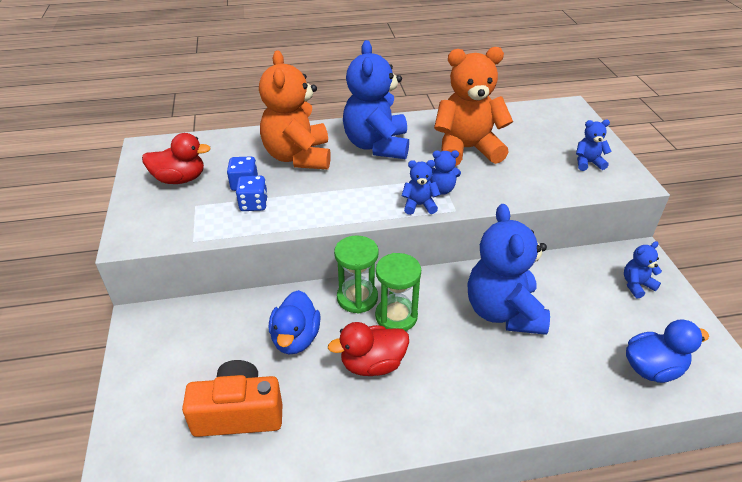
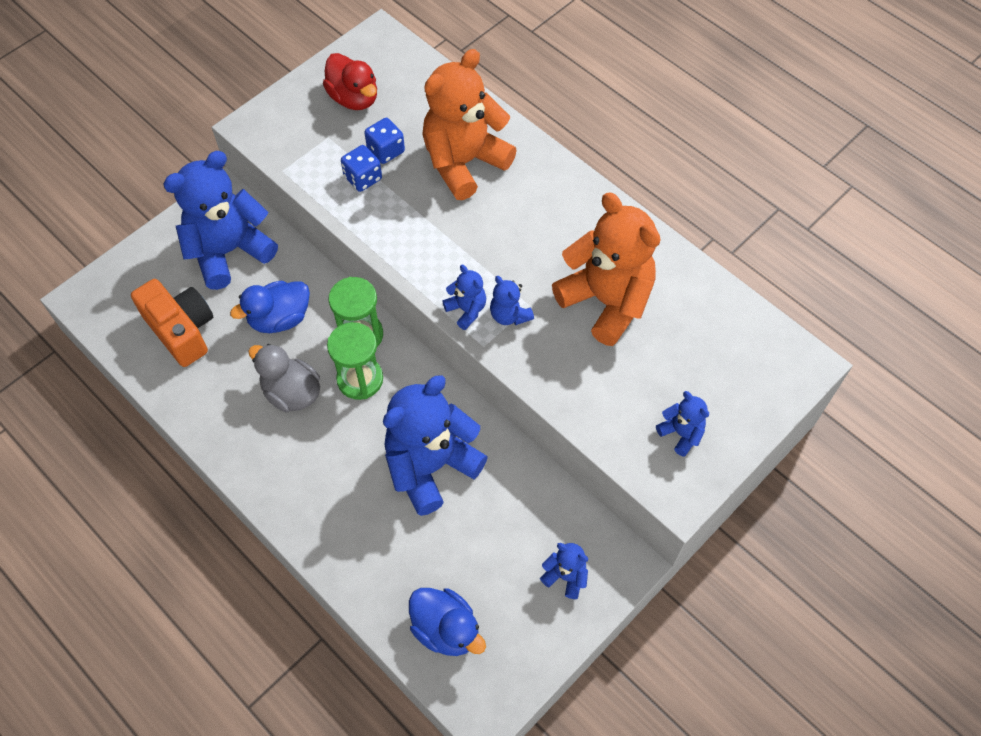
camera: 55 degrees right, 20 degrees up
(372, 364) = (291, 392): red duck -> grey duck
(377, 145) = (542, 215): blue teddy bear -> blue teddy bear (229, 251)

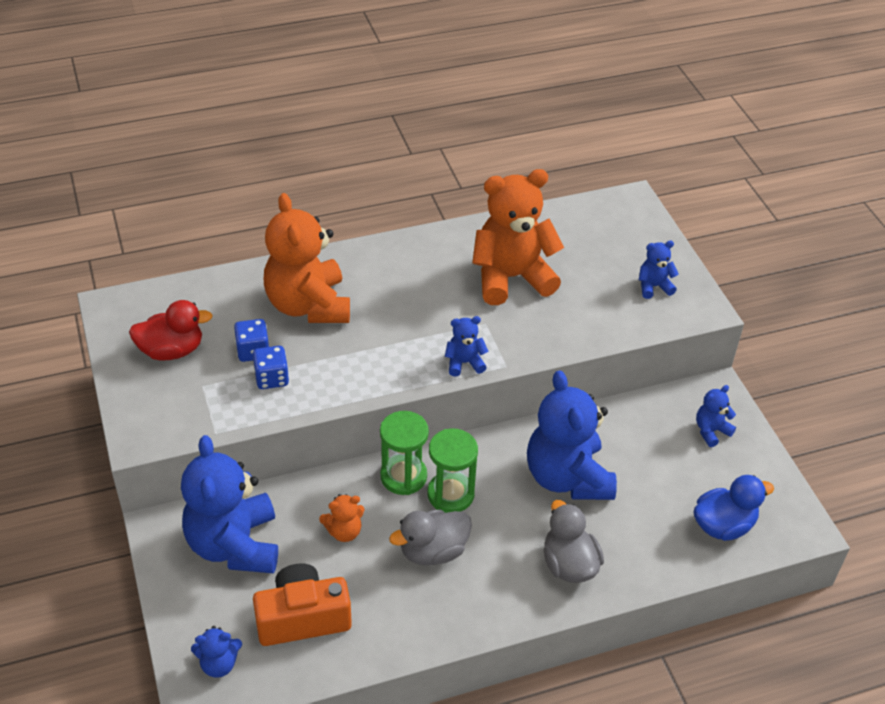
camera: 65 degrees left, 15 degrees down
(280, 318) = (344, 531): blue duck -> orange teddy bear
(330, 506) = (569, 564): none -> grey duck
(509, 315) = (487, 338): blue teddy bear -> blue teddy bear (219, 664)

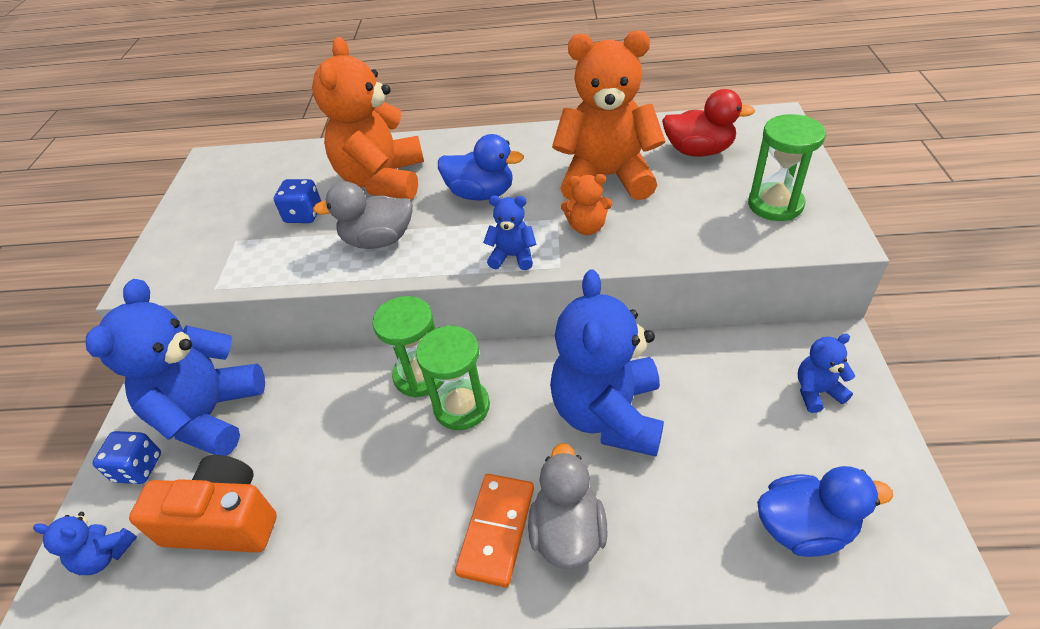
camera: 25 degrees right, 0 degrees up
(172, 350) = (232, 204): red duck -> red duck (698, 151)
(272, 378) = (304, 243): blue dice -> blue dice (138, 468)
(344, 531) = (326, 425): orange teddy bear -> orange teddy bear (587, 227)
(409, 308) = (481, 194): none -> blue duck
(433, 551) = (409, 472): grey duck -> grey duck (378, 240)
(518, 575) = (496, 530): none -> orange domino
(654, 286) = (775, 205): blue teddy bear -> green hourglass

